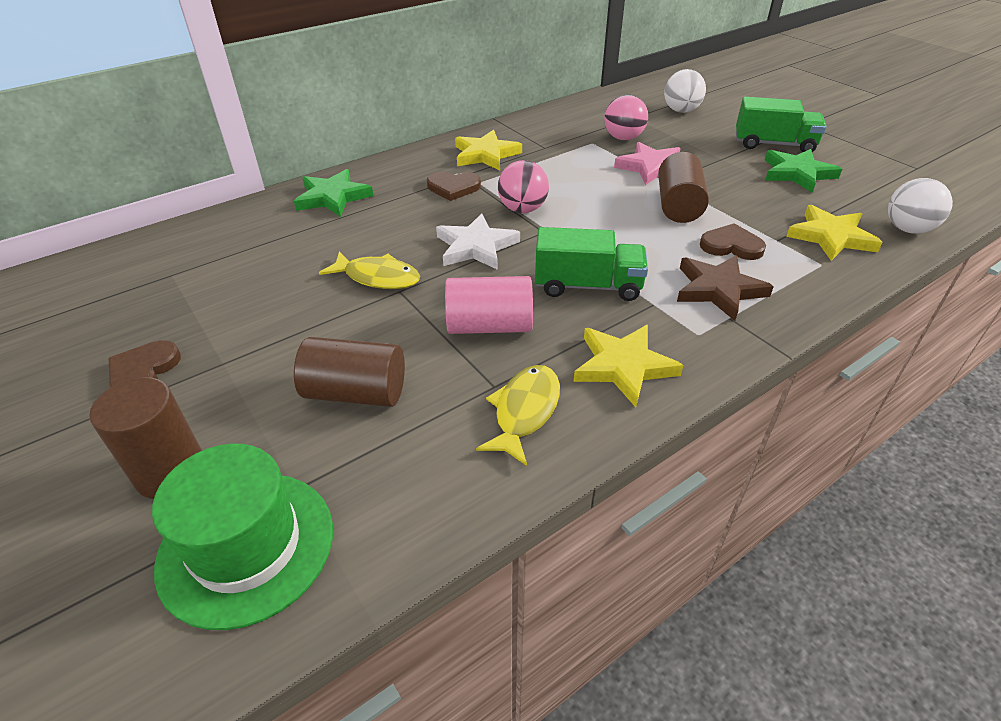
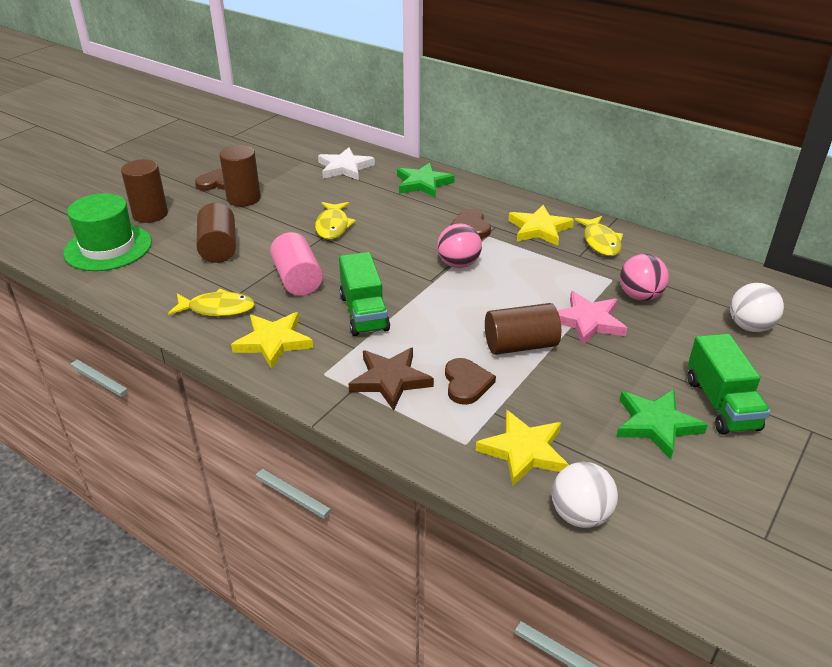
camera: 70 degrees right, 5 degrees down
(226, 348) = (243, 198): none -> brown cylinder
(476, 246) = (391, 254): white star -> white star (345, 168)
(529, 133) = (600, 242): none -> yellow fish

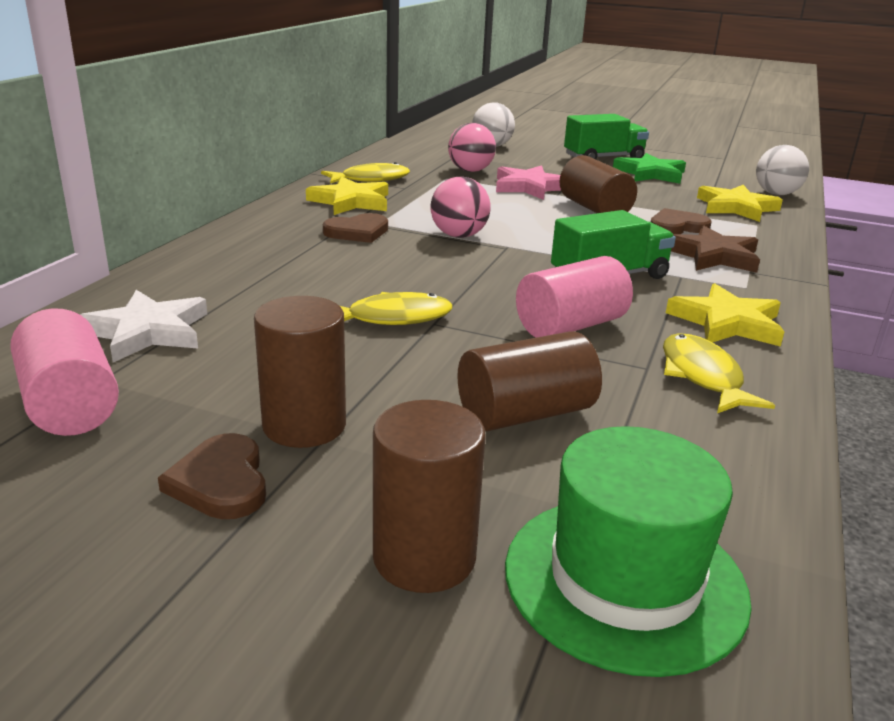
camera: 105 degrees left, 10 degrees down
(287, 157) = (70, 404): none -> pink cylinder
(423, 183) = (222, 264): green star -> none

